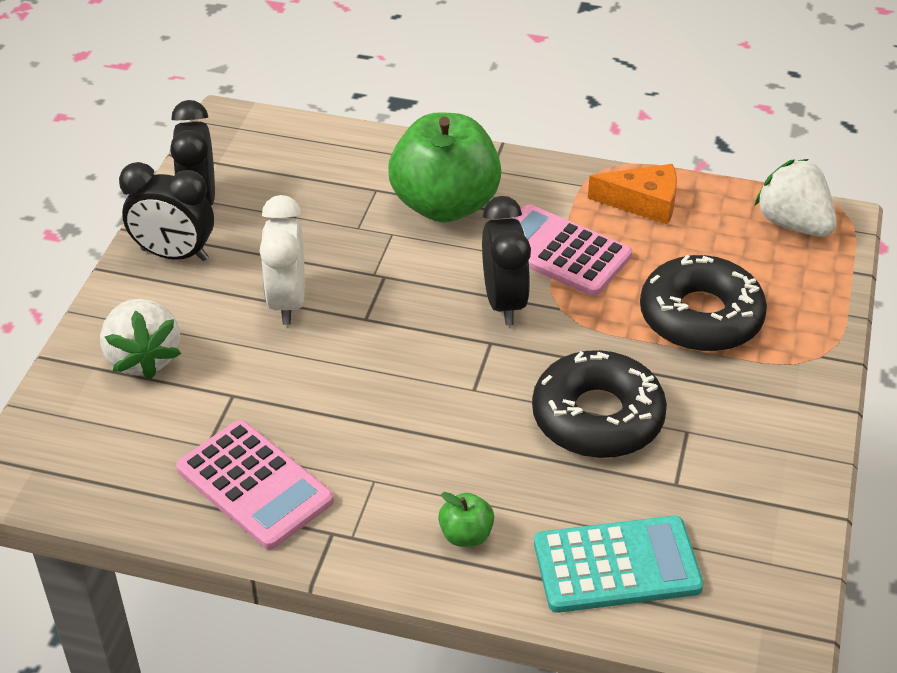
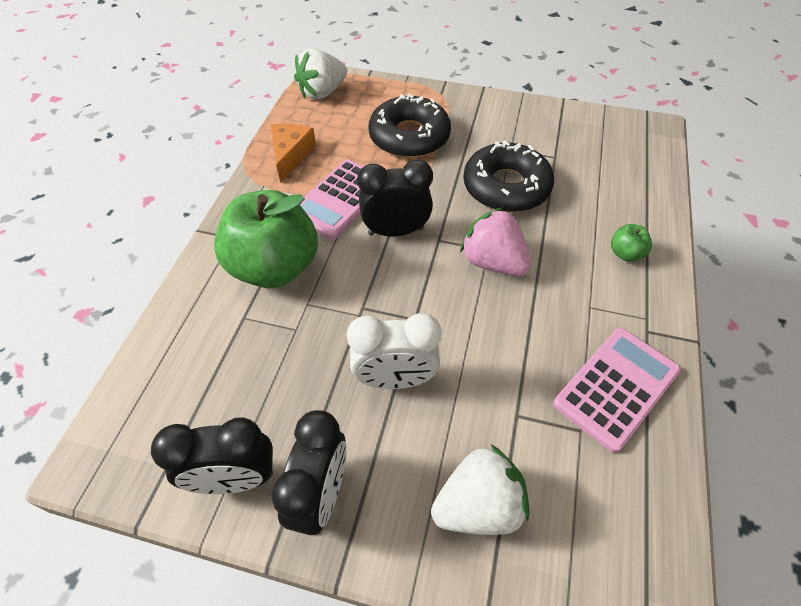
camera: 90 degrees left, 10 degrees up
(451, 391) = (493, 262): none -> pink strawberry
(617, 565) = (626, 184): turquoise calculator -> none

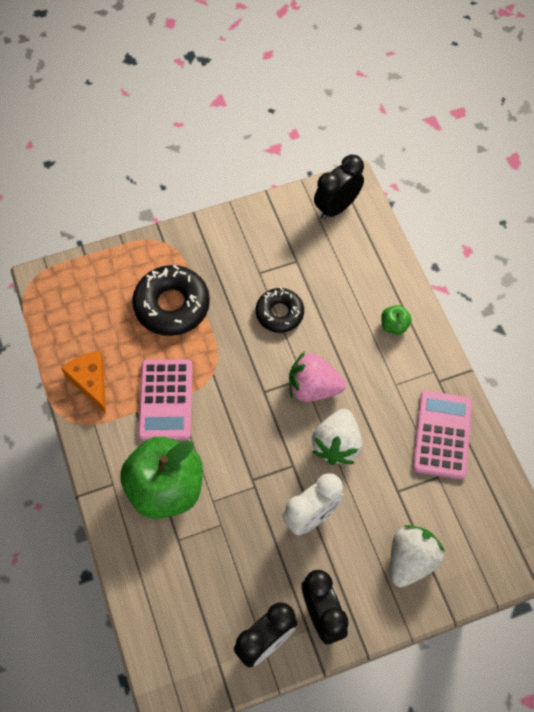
camera: 35 degrees left, 10 degrees up
(322, 92) = (60, 298): white strawberry -> white strawberry (337, 444)
(396, 231) = (228, 403): black clock -> black clock (336, 207)
(506, 187) = (279, 313): black donut -> black donut, size x0.63

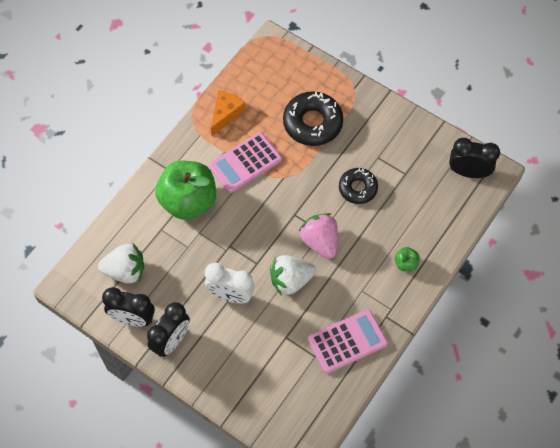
camera: 55 degrees right, 0 degrees up
(411, 560) = (244, 372): white strawberry -> white strawberry (125, 271)

